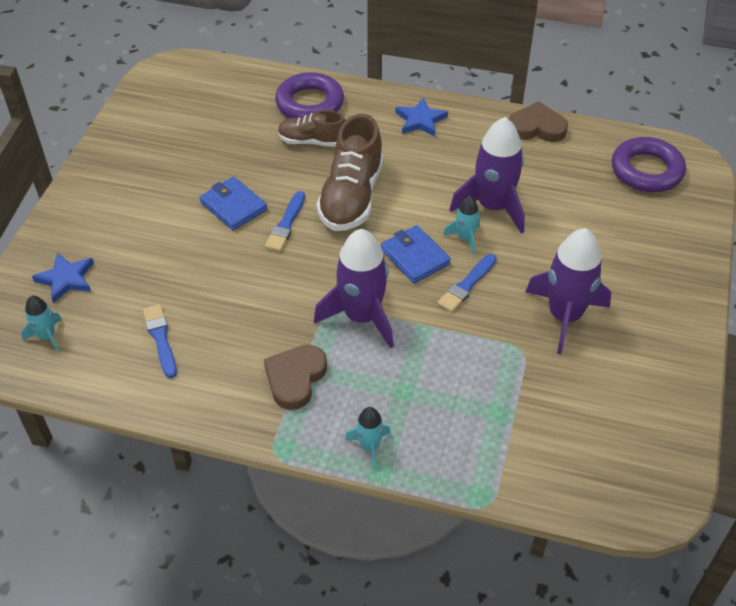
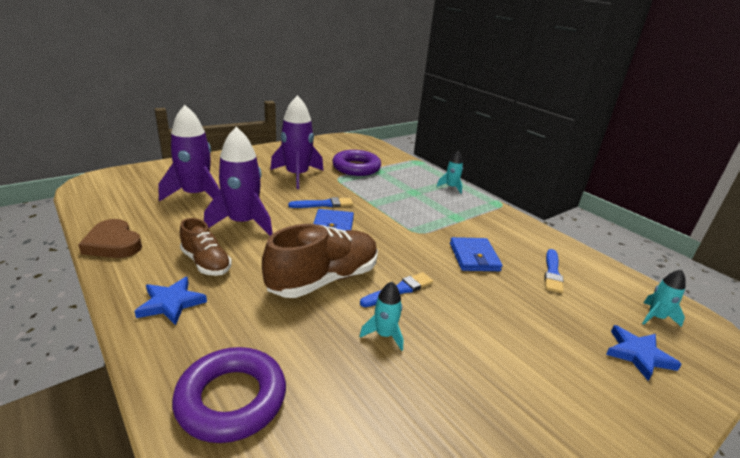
camera: 145 degrees left, 20 degrees down
(233, 206) = (433, 330): blue wallet -> blue wallet (474, 257)
(295, 378) = (469, 219): brown heart -> none
(312, 141) = (292, 347): brown shoe -> brown shoe (206, 263)
(361, 317) = (403, 221): purple rocket -> purple rocket (196, 195)
(465, 238) = (288, 220): turquoise rocket -> turquoise rocket (384, 335)
(646, 170) = (125, 191): purple ring -> purple ring (356, 167)

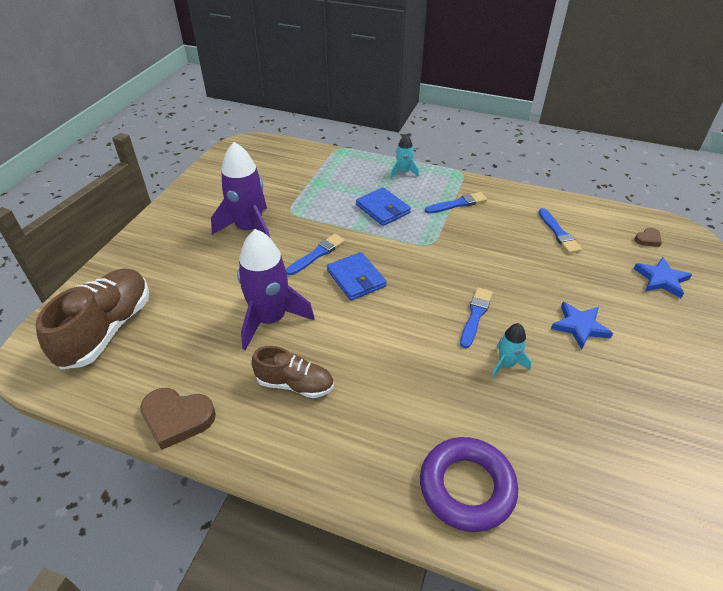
camera: 30 degrees left, 15 degrees up
(171, 303) = (319, 442): blue star -> blue star (579, 326)
(196, 195) = (178, 311): purple rocket -> none
(324, 280) = (411, 340): brown shoe -> brown shoe (107, 329)
(356, 167) = (294, 188): purple ring -> none
(474, 219) = (458, 204): none -> blue brush
(474, 257) = (494, 248): blue wallet -> blue wallet (383, 209)
(656, 317) = (648, 239): turquoise rocket -> brown heart

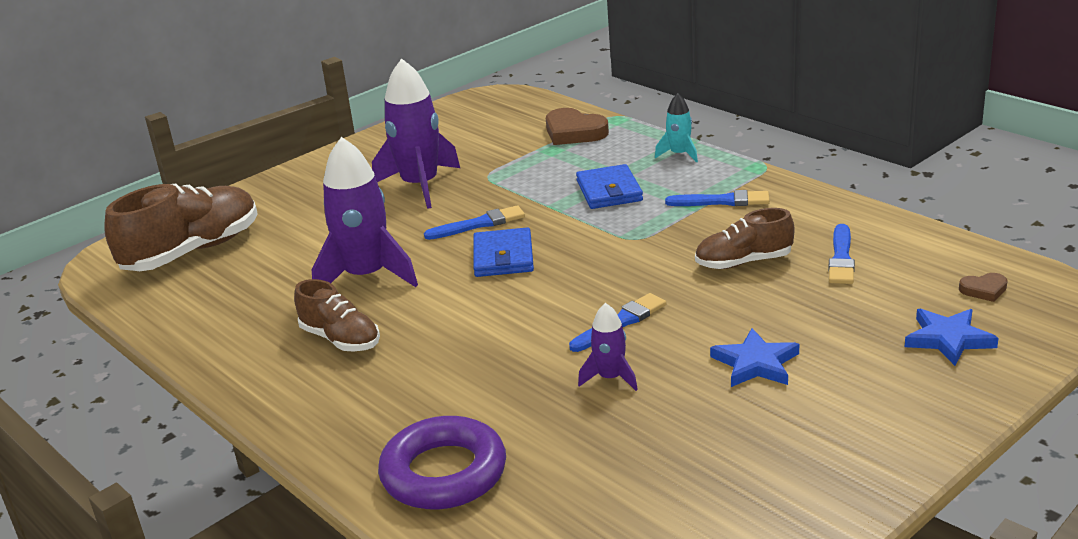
camera: 30 degrees right, 15 degrees down
(177, 418) = (198, 340): brown heart -> brown heart (574, 132)
(506, 364) = (610, 378): turquoise rocket -> purple rocket
(508, 248) = (743, 262): none -> brown shoe

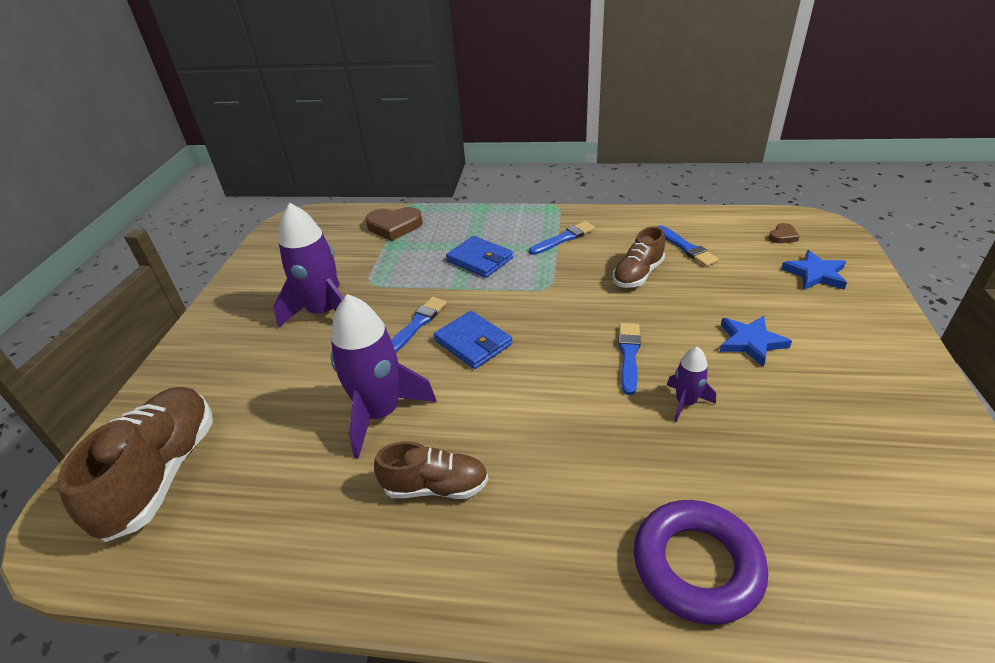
camera: 40 degrees left, 10 degrees up
(679, 154) = (491, 217): turquoise rocket -> none

